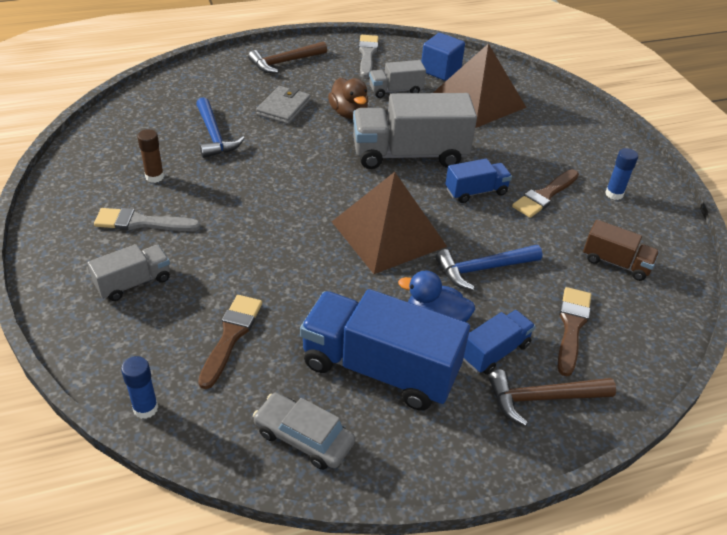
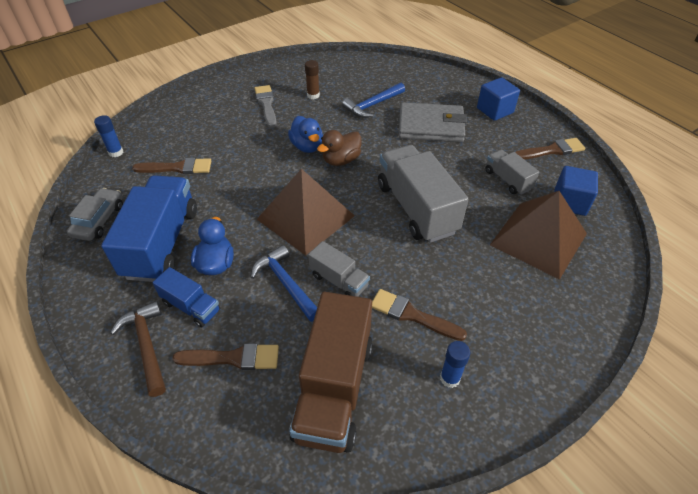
camera: 75 degrees right, 5 degrees up
(134, 283) = (212, 118): grey truck -> grey truck (339, 280)
(261, 205) = (307, 146): none -> blue duck
(284, 108) = (431, 126): grey wallet -> grey wallet, size x1.57
(285, 62) = (495, 110): brown hammer -> blue cube
(349, 113) = (450, 161): brown duck -> brown duck (341, 160)
(367, 54) = (551, 150): grey brush -> brown brush
(476, 192) = (389, 262): blue truck -> none
(616, 263) = (334, 388): brown truck -> brown truck, size x1.94

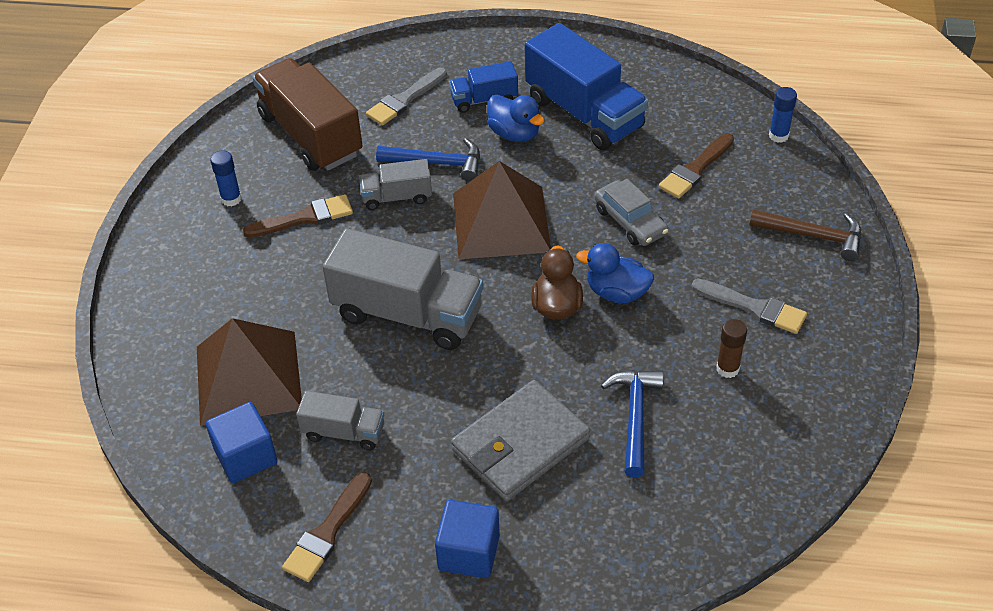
camera: 135 degrees right, 0 degrees up
(99, 220) = (665, 87): grey car -> grey car (630, 221)
(147, 346) = (475, 63): brown hammer -> brown hammer (813, 236)
(233, 358) = (405, 99): brown brush -> grey brush

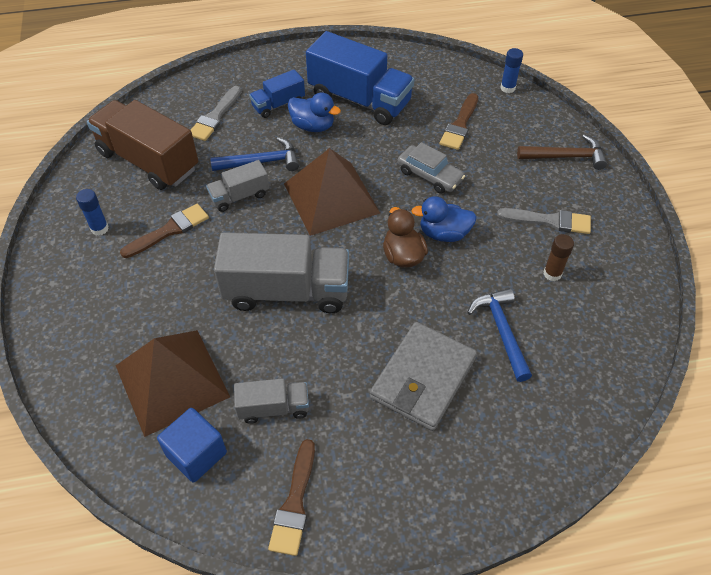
camera: 20 degrees left, 5 degrees up
(469, 552) = (421, 485): blue cube -> none

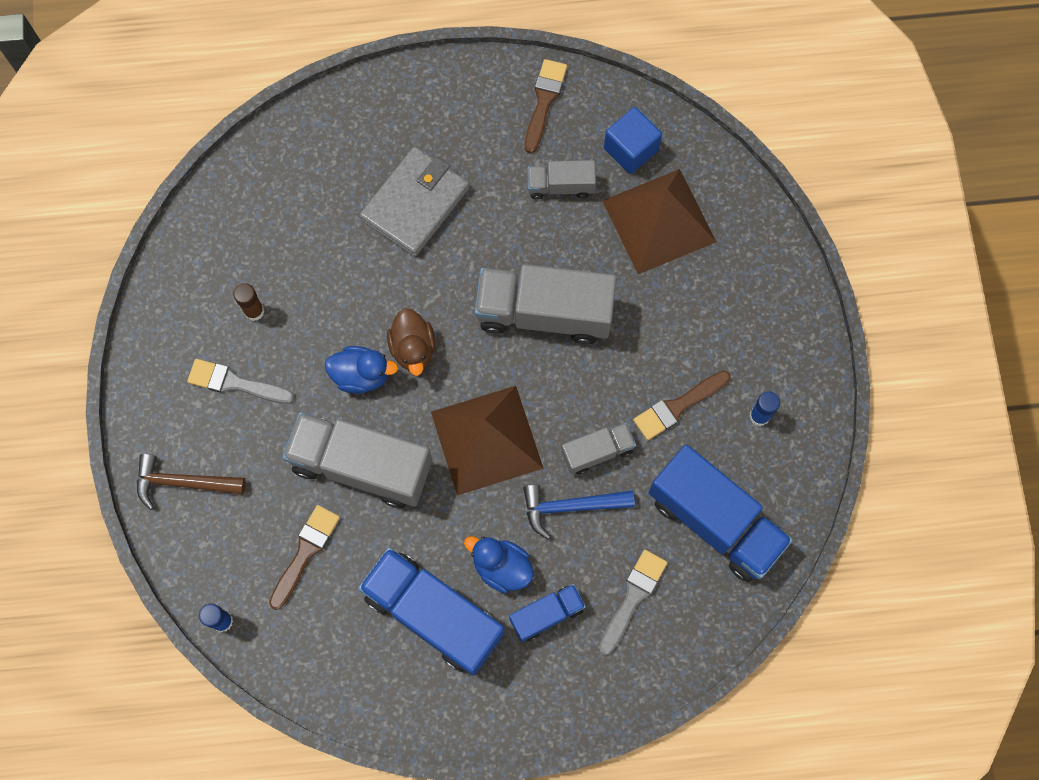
camera: 175 degrees left, 20 degrees up
(148, 161) = (714, 521): brown truck -> blue truck
(429, 175) = (362, 466): grey car -> grey truck
(502, 331) = (326, 247): blue hammer -> none

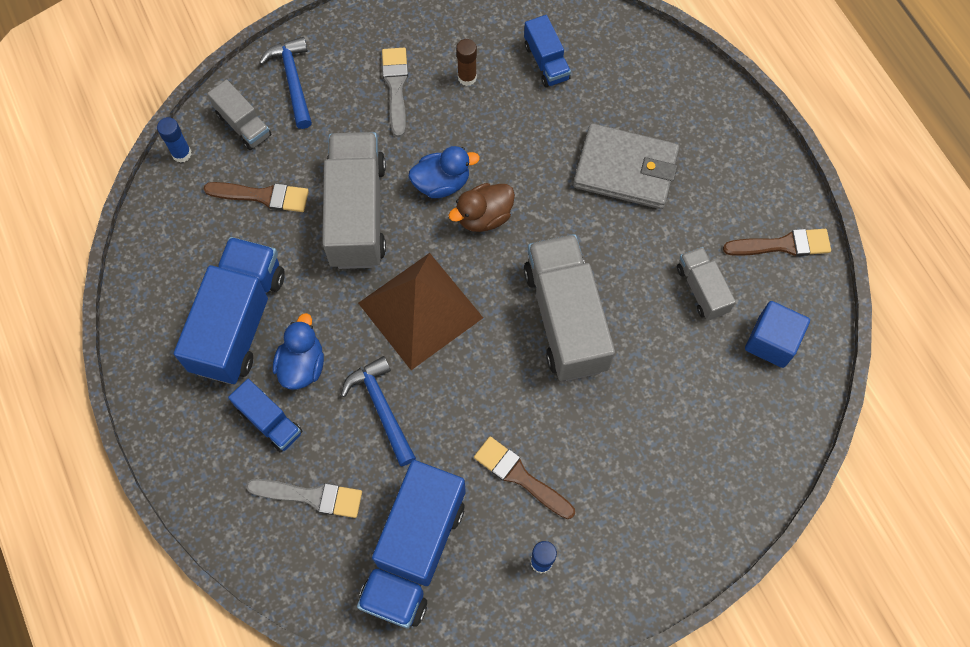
camera: 70 degrees right, 5 degrees down
(183, 482) = (293, 80): brown hammer -> blue hammer
(269, 231) = (546, 62): none -> blue truck
(361, 375) = (442, 183): blue duck -> blue duck turned 90 degrees counterclockwise
(597, 452) = (445, 414): grey truck -> grey truck (243, 125)
(659, 221) = (708, 394): brown pyramid -> none

